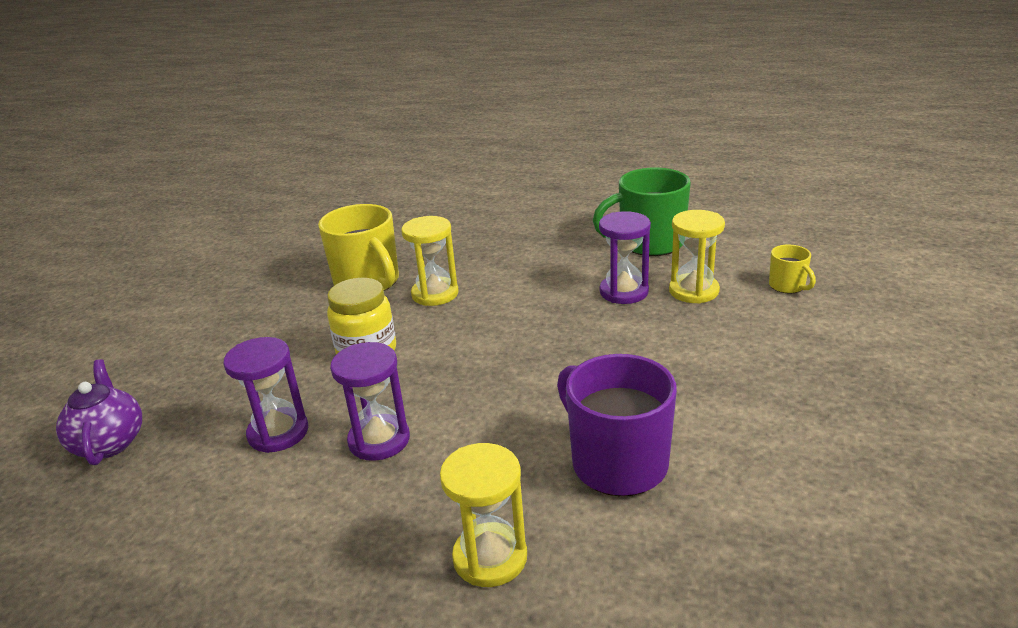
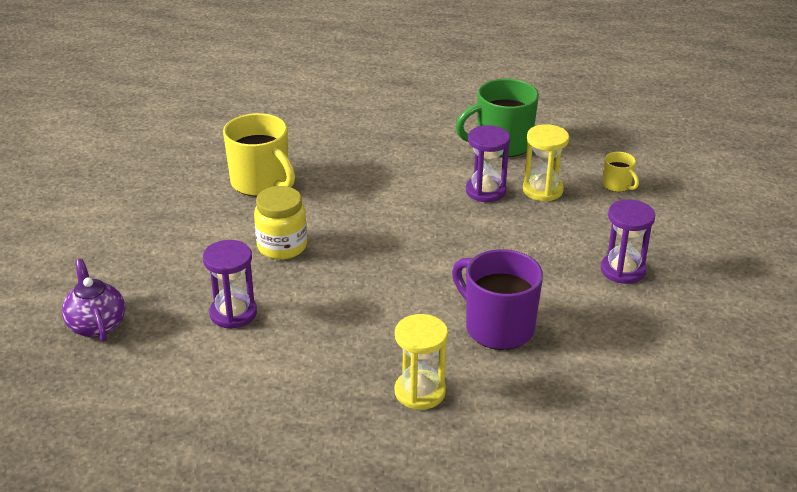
camera: 10 degrees left, 5 degrees up
(379, 440) = (316, 317): purple hourglass -> purple hourglass (622, 270)
(435, 294) = (324, 193): yellow hourglass -> none

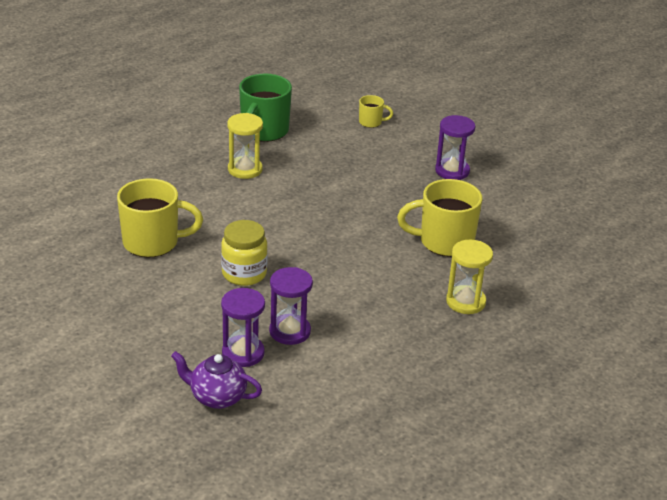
camera: 50 degrees left, 0 degrees up
(485, 191) = (305, 167): purple hourglass -> purple hourglass (243, 353)
(497, 327) = (444, 242): purple mug -> yellow mug
(542, 190) = (336, 148): yellow hourglass -> yellow hourglass (245, 169)

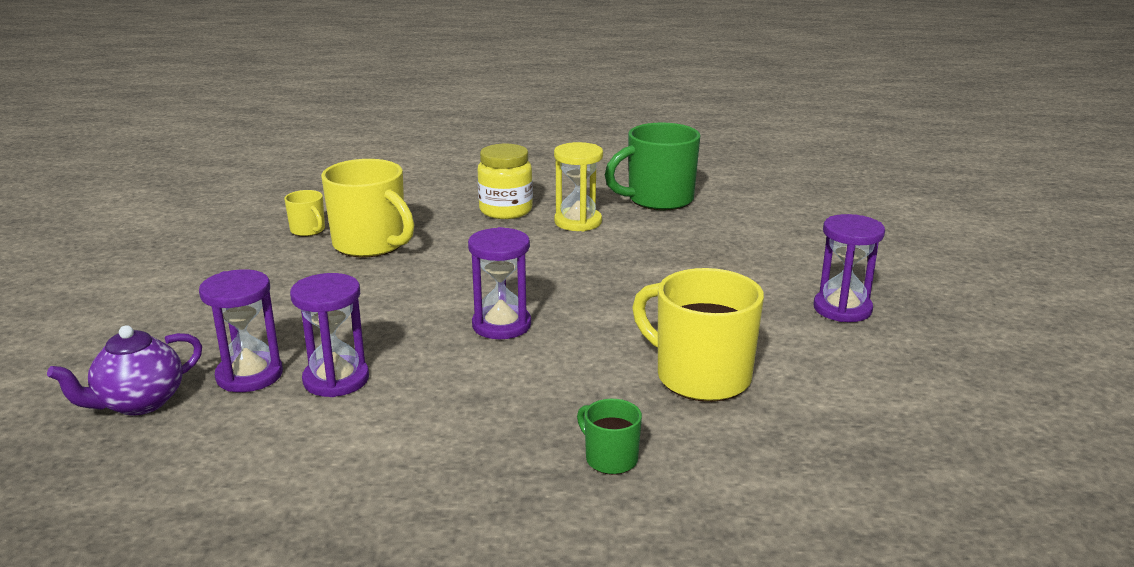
camera: 45 degrees right, 10 degrees down
(217, 397) = (139, 403): purple teapot -> purple teapot turned 105 degrees counterclockwise
(244, 274) = (400, 305): yellow jar -> yellow jar (505, 210)
(316, 259) = (501, 325): none -> purple hourglass
(371, 122) = (805, 230): yellow mug -> yellow mug (308, 231)
(465, 302) = (610, 459): yellow hourglass -> green mug

